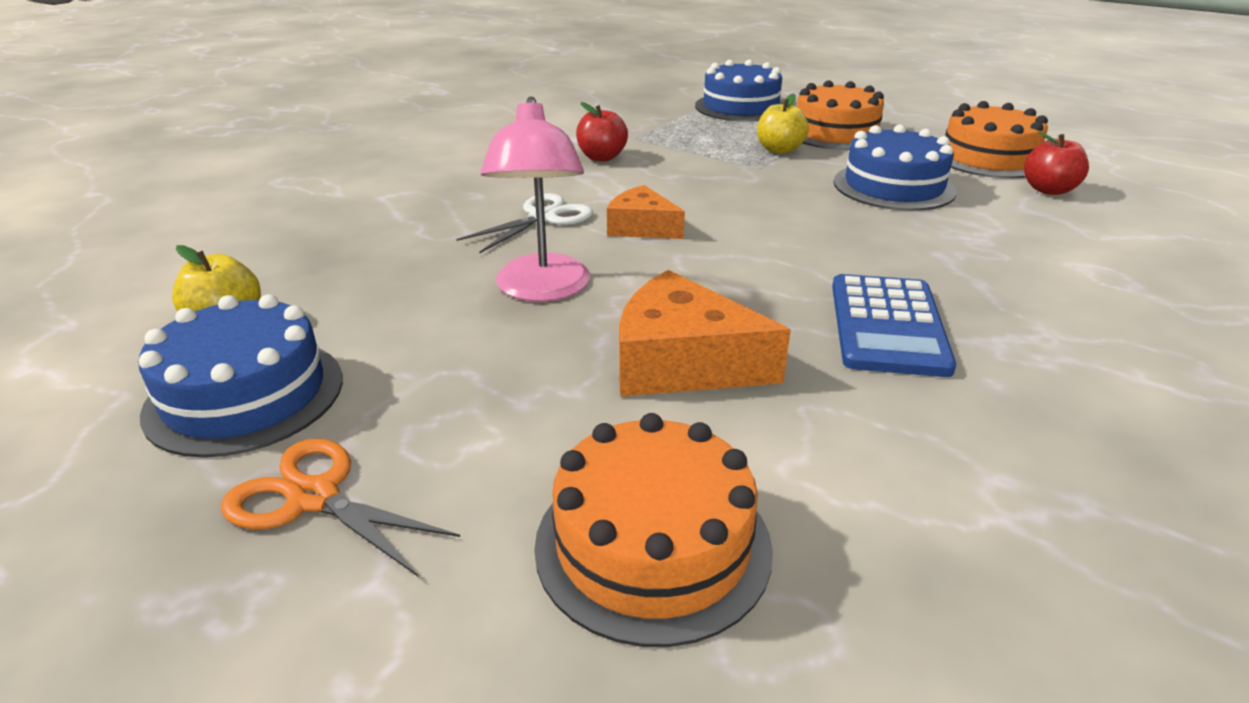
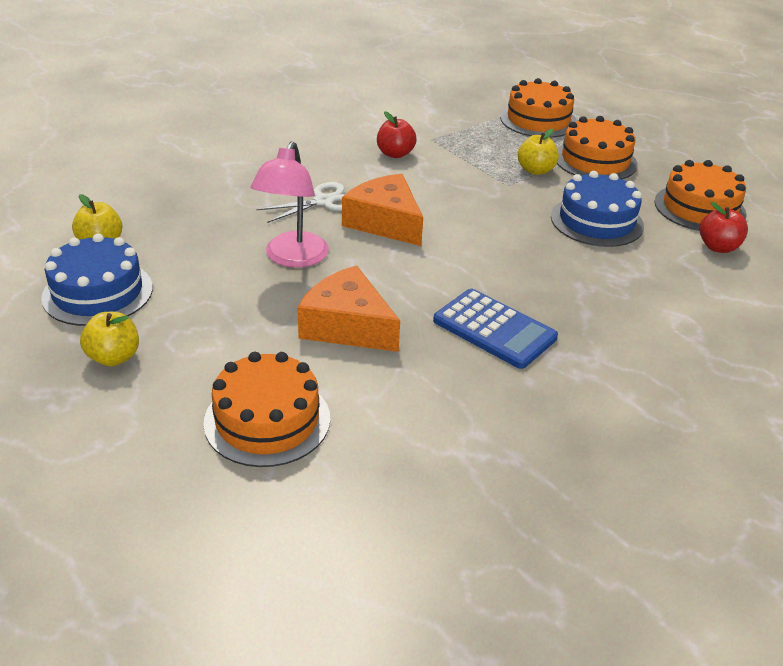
camera: 15 degrees right, 5 degrees up
(314, 497) = (114, 357): orange scissors -> yellow apple
(641, 227) = (385, 222): orange cheese -> orange cheese, size x1.58
(740, 107) = (538, 120): blue cake -> orange cake
(887, 326) = (494, 329): blue calculator -> blue calculator turned 75 degrees counterclockwise

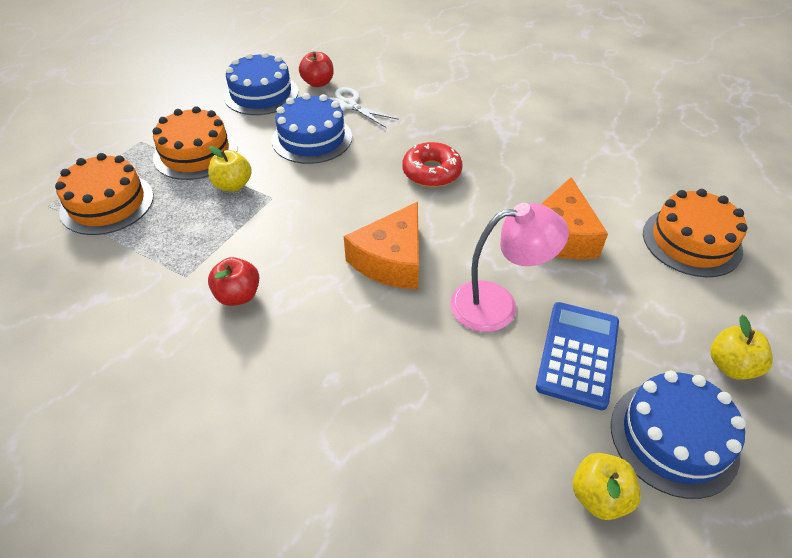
camera: 110 degrees left, 10 degrees up
(323, 201) = (379, 320): white scissors -> white scissors (348, 105)
(494, 329) = (499, 162): blue calculator -> blue calculator (578, 354)
(500, 277) = (431, 172): none -> red donut
(699, 208) = (261, 94): orange cake -> blue cake

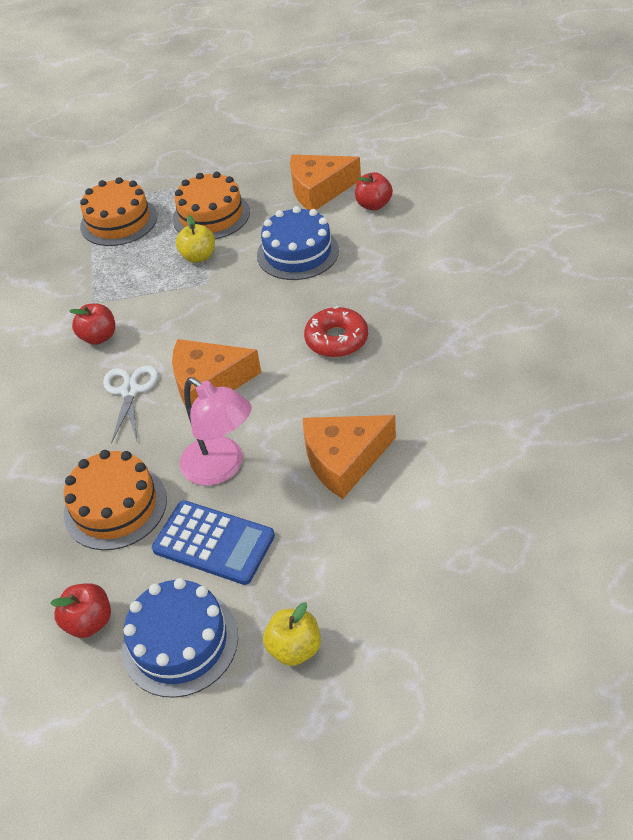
camera: 55 degrees right, 0 degrees up
(261, 94) = (319, 190): blue cake -> orange cheese
(348, 105) = (365, 240): white scissors -> white scissors (130, 391)
(578, 354) = (213, 543): blue calculator -> blue calculator turned 45 degrees clockwise
(599, 496) = (89, 621): yellow apple -> red apple
(691, 241) = (437, 551): orange cake -> orange cake (115, 506)

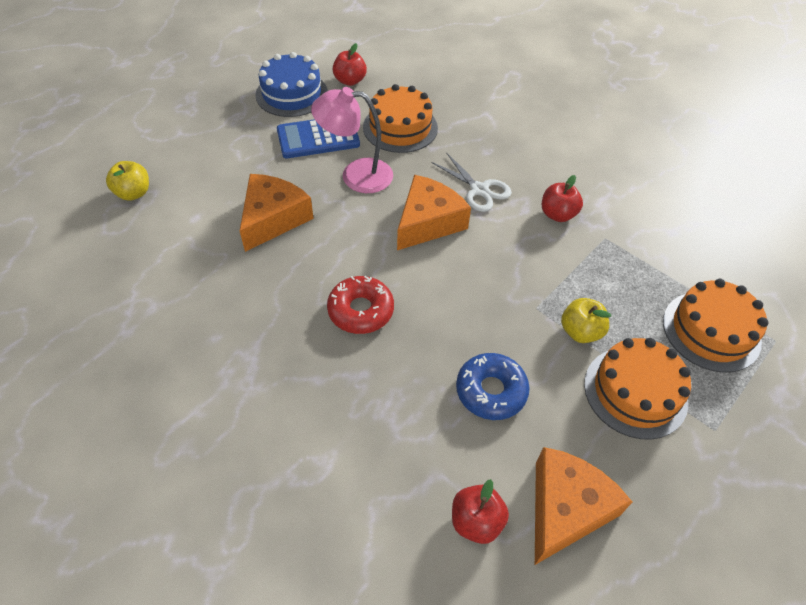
camera: 135 degrees right, 5 degrees up
(294, 648) = (225, 117): yellow apple -> yellow apple (133, 193)
(297, 253) = (491, 391): blue cake -> blue donut

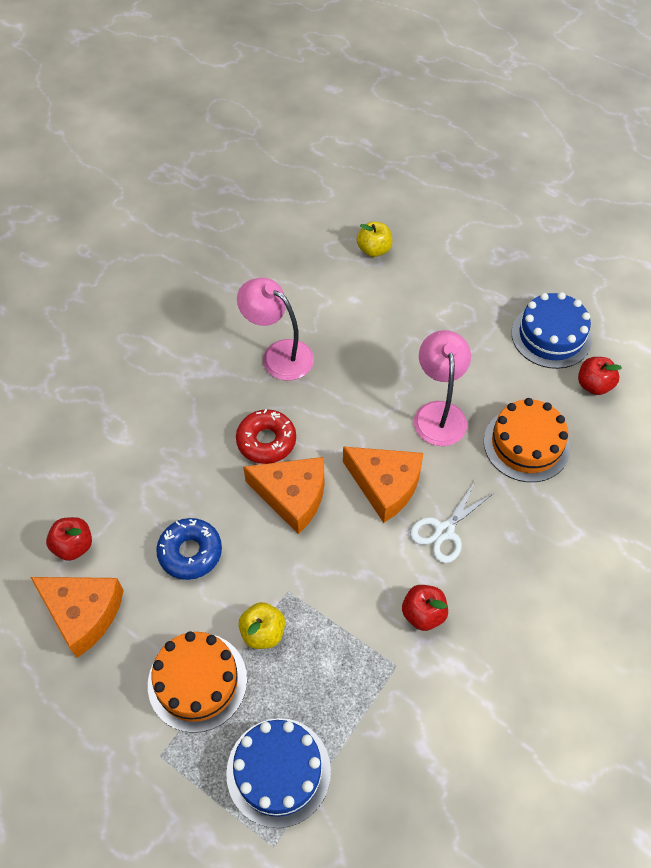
camera: 85 degrees right, 5 degrees up
(247, 289) = (278, 354): none -> pink lamp
(273, 218) = (364, 356): orange cheese -> orange cheese (292, 496)
(318, 138) = (487, 371): blue calculator -> none
(711, 331) = (278, 771): orange cake -> blue cake

